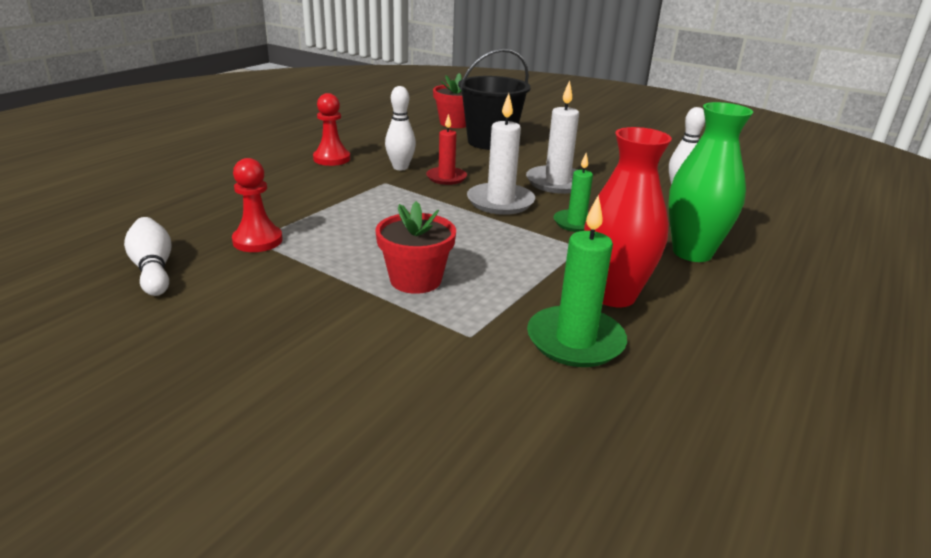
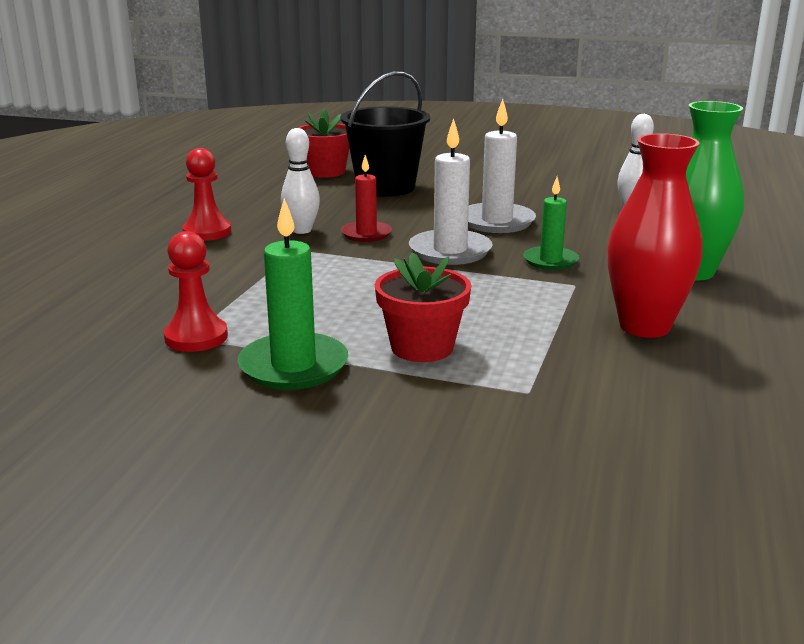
camera: 15 degrees left, 5 degrees down
(153, 269) = (90, 390): white bowling pin -> none
(575, 340) = (639, 376): green candle -> green candle (293, 366)

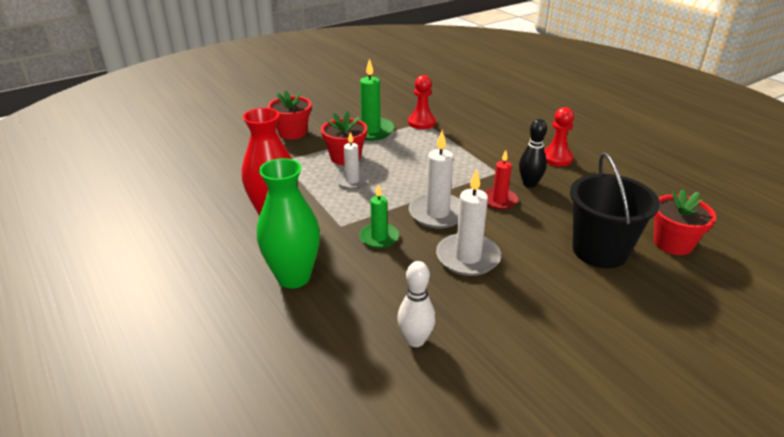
camera: 130 degrees right, 10 degrees up
(301, 230) = (529, 184): white bowling pin -> black bowling pin
(420, 439) = (292, 133): none -> red flower pot
(475, 316) = (352, 181): none -> white candle

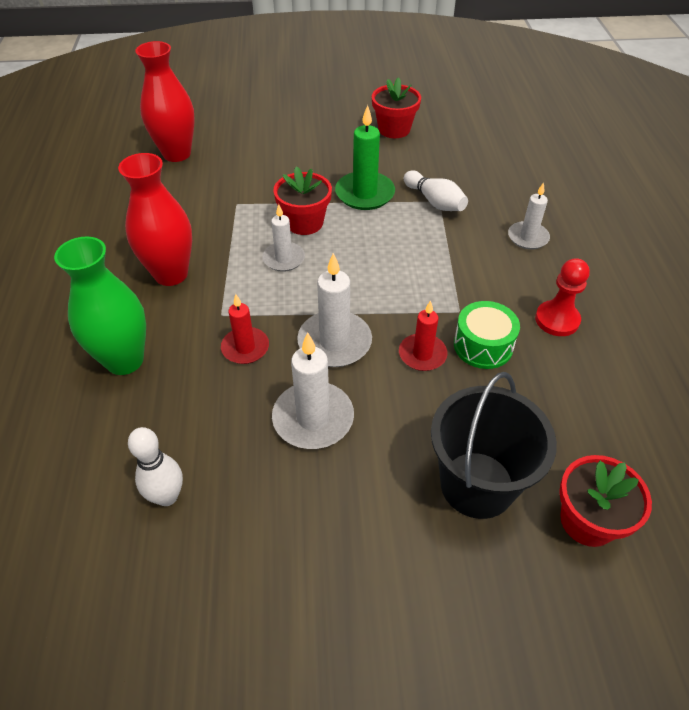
camera: 30 degrees right, 15 degrees up
(200, 146) = (177, 154): none -> red vase
(292, 133) = (279, 167): red flower pot -> red flower pot (394, 129)
(379, 237) = (245, 348): green candle -> red candle
(421, 123) = (434, 201): red pawn -> white bowling pin
(497, 125) = (528, 237): none -> white candle
(529, 184) = (483, 345): black bowling pin -> green drum

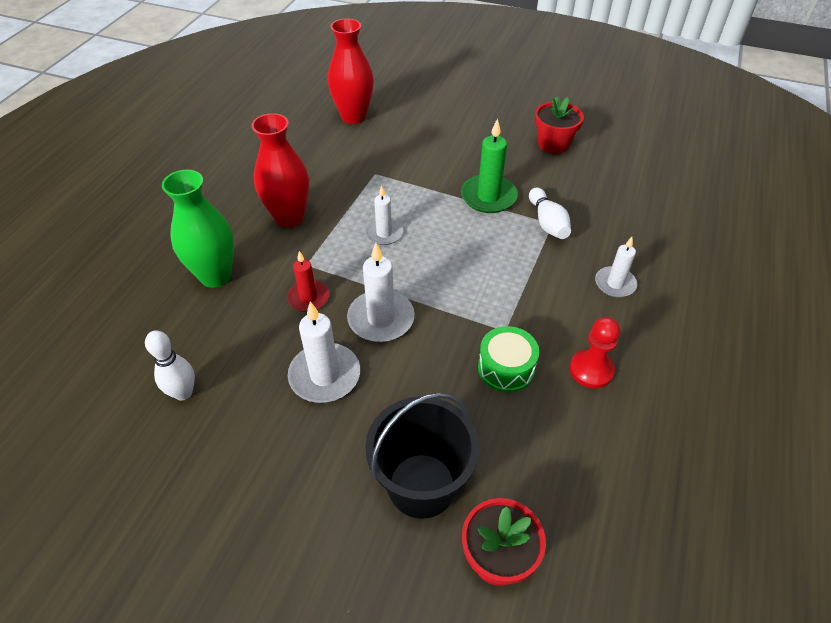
camera: 25 degrees right, 0 degrees up
(304, 223) = (420, 207): red flower pot -> none
(422, 354) = (447, 356): red candle -> none

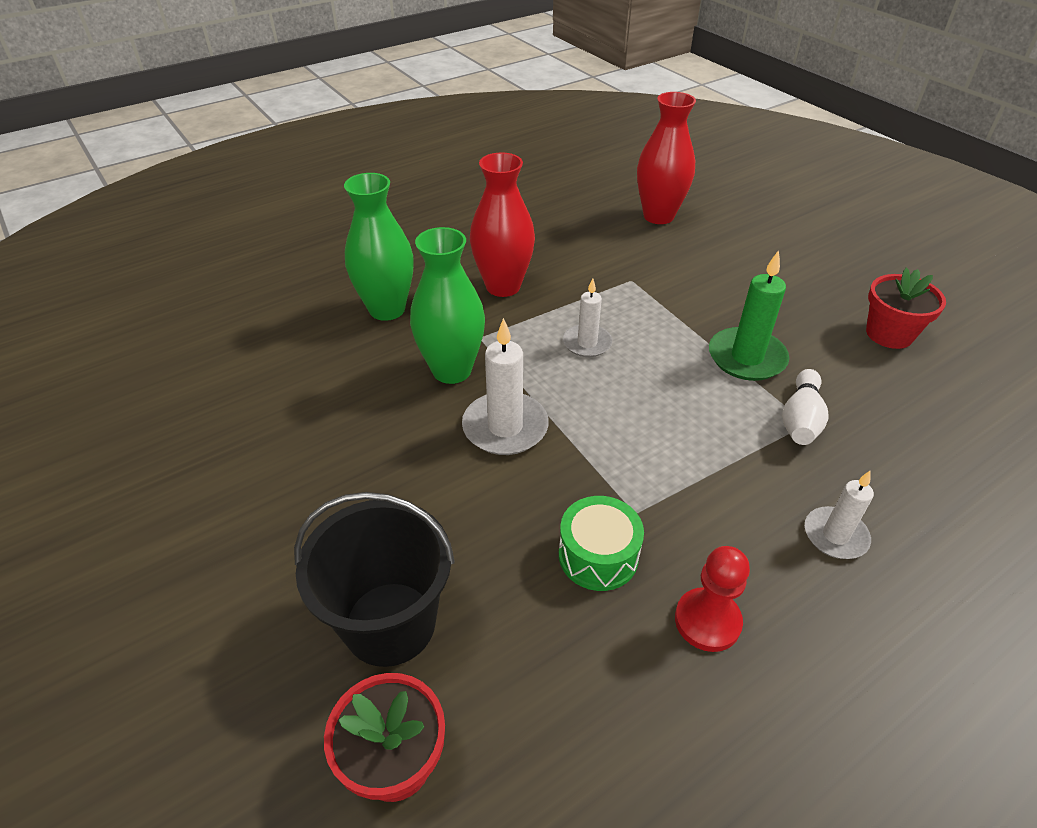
camera: 35 degrees right, 5 degrees down
(183, 393) = (264, 399): white bowling pin -> none
(308, 298) = (452, 370): red candle -> green vase
(324, 375) = (398, 453): white candle -> none

